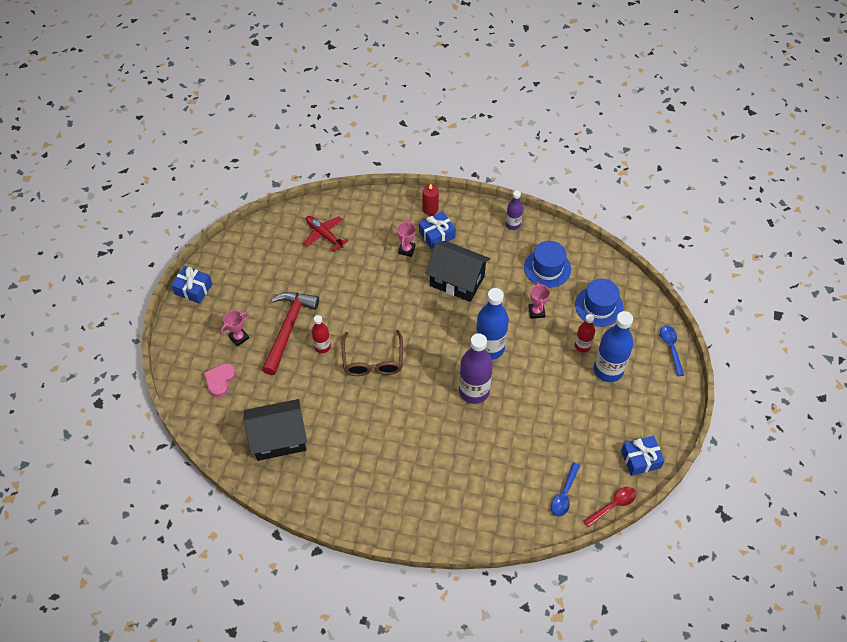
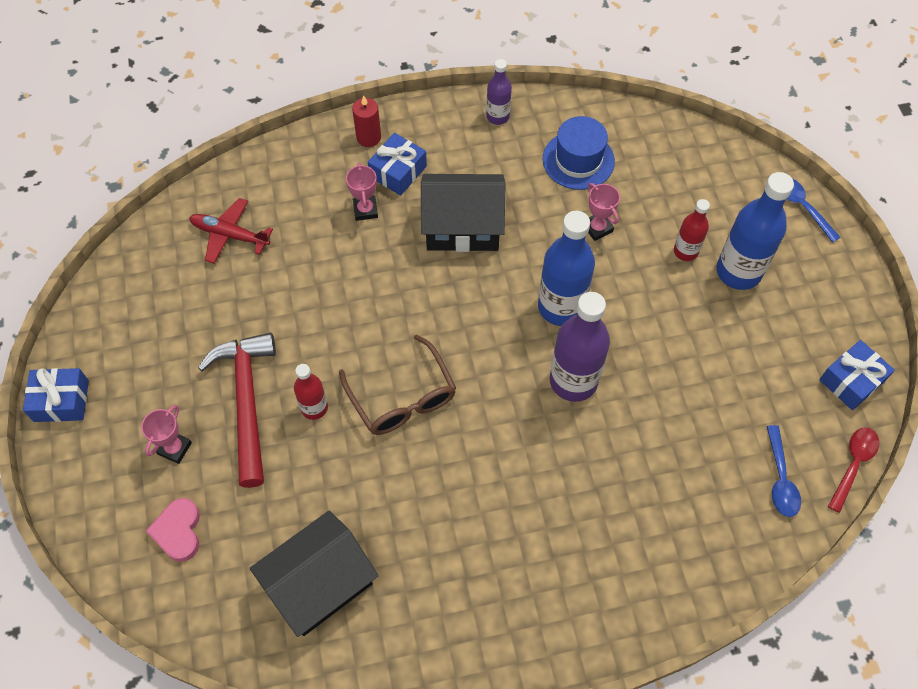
camera: 25 degrees left, 5 degrees up
(599, 306) = (676, 186): blue hat -> none

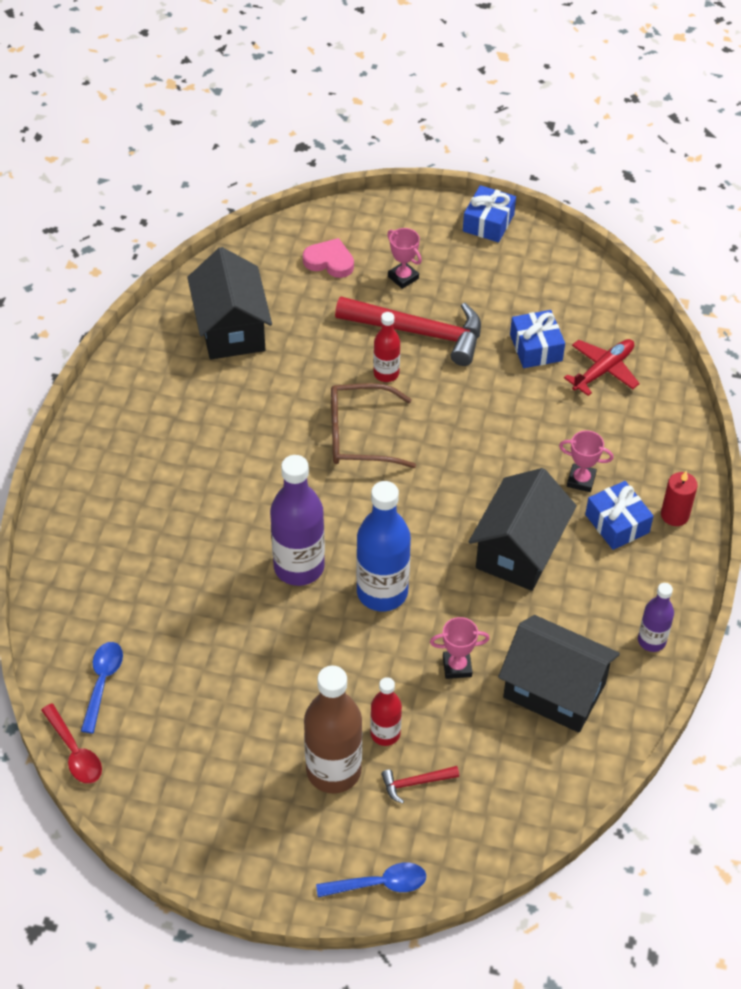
camera: 115 degrees right, 10 degrees down
(578, 160) = (554, 690): blue hat -> black house
(711, 216) = (415, 783): none -> red hammer
(738, 272) = (333, 770): blue bottle -> brown bottle
(780, 479) = (102, 682): blue spoon -> blue spoon turned 75 degrees clockwise
(851, 381) = (154, 803): blue gift -> blue gift (536, 348)

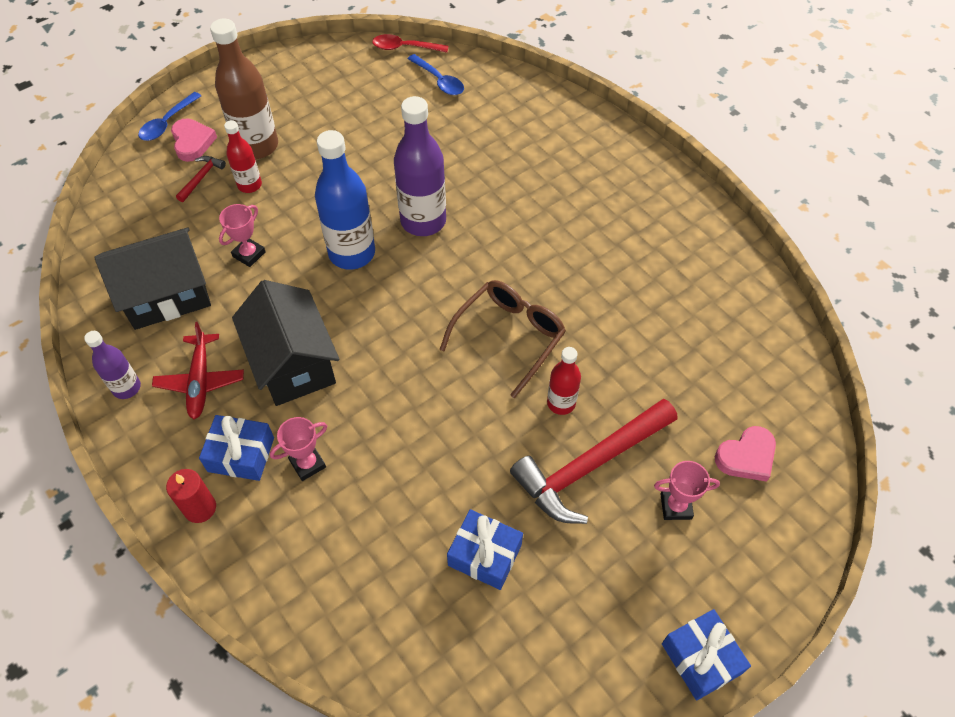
camera: 130 degrees right, 5 degrees up
(231, 329) = (710, 324): black house -> none
(381, 834) = (192, 142): none -> pink heart
(603, 371) = (402, 594): red plane -> red plane (200, 381)

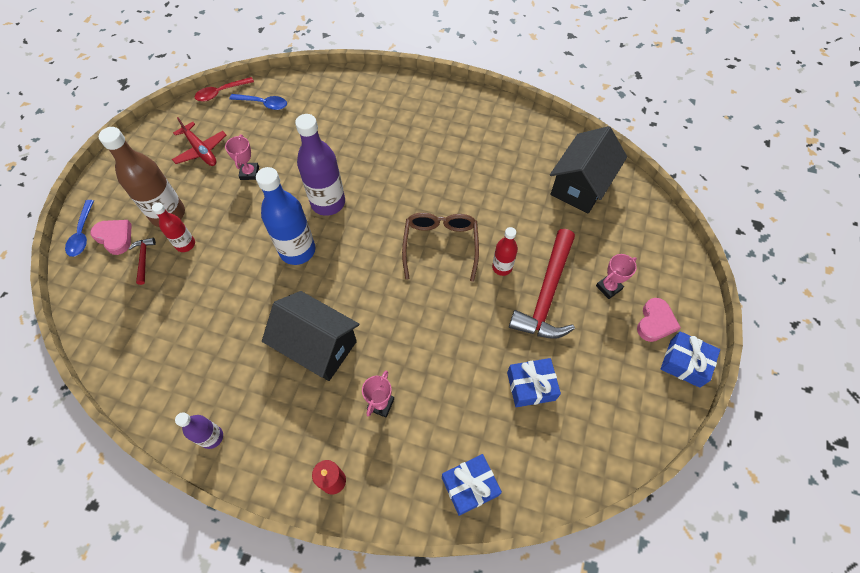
camera: 35 degrees left, 5 degrees up
(167, 295) = (188, 355): black house -> black house (581, 185)
(200, 381) = (262, 398): red plane -> red plane (200, 150)
(241, 454) = (332, 427): blue gift -> blue gift (470, 486)
(249, 254) = (225, 292): pink trophy -> pink trophy (249, 173)
(746, 457) = (622, 236): pink heart -> pink heart (655, 322)

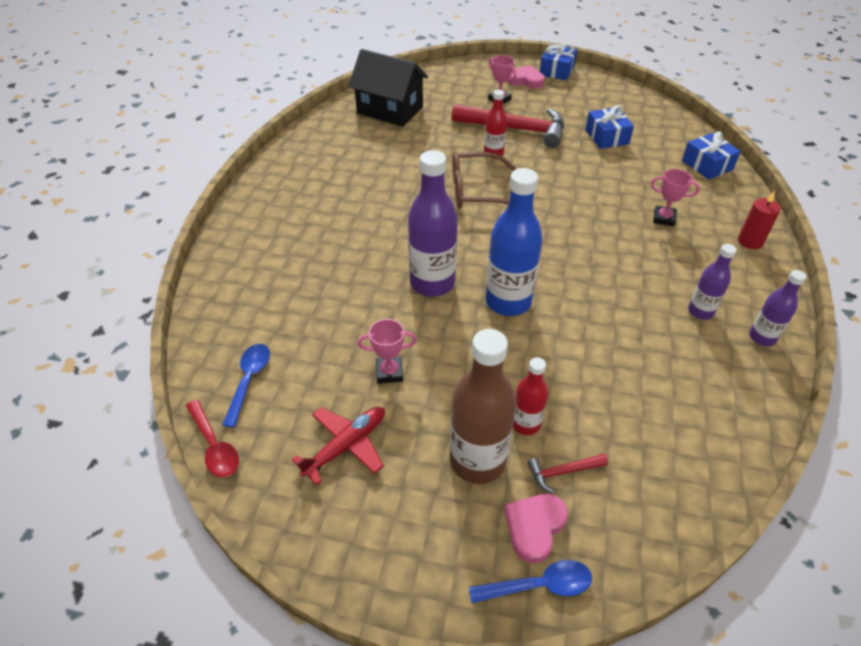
camera: 95 degrees left, 15 degrees down
(253, 395) = (700, 311): none -> purple bottle
(317, 346) = (623, 268): black house -> none

